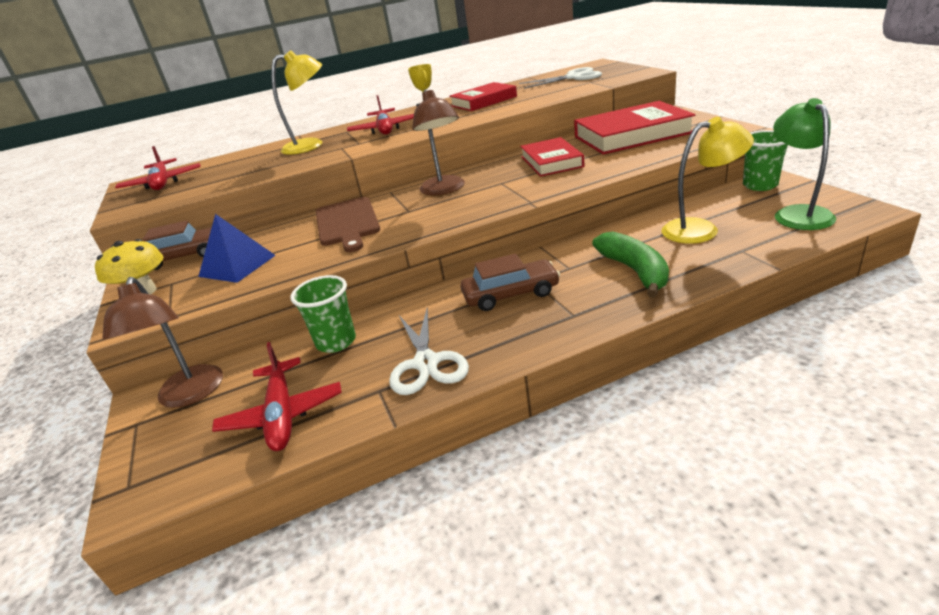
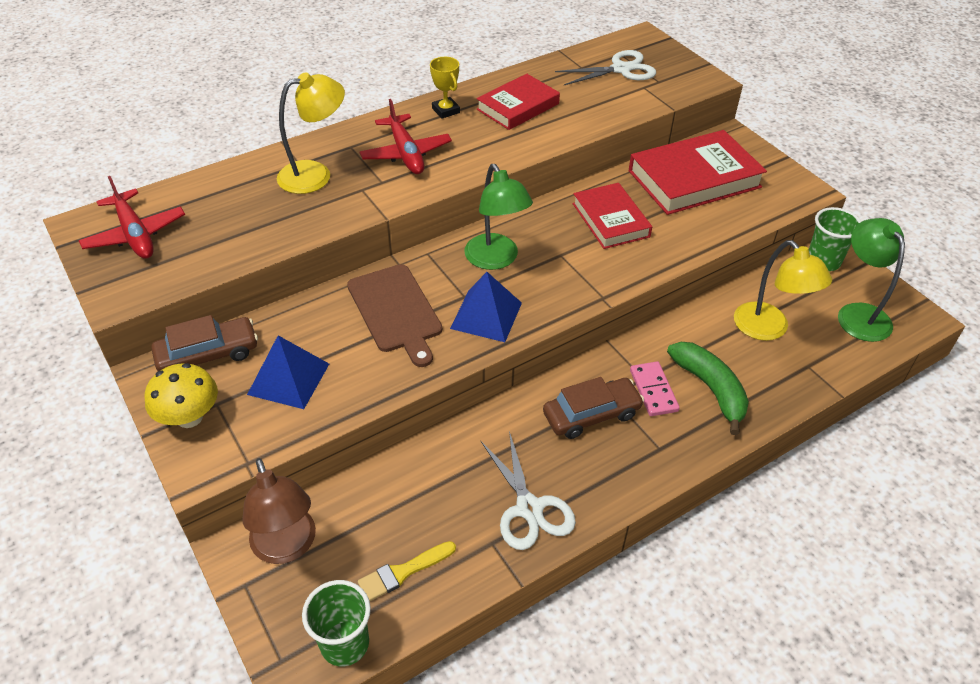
camera: 15 degrees left, 15 degrees up
(282, 414) = (403, 572): red plane -> yellow brush
(336, 342) = (423, 476): green cup -> green cup (345, 643)
(421, 219) = (486, 315): none -> blue pyramid
(444, 190) = (496, 259): brown lamp -> green lamp
(576, 275) = (653, 390): none -> pink domino
(701, 229) = (768, 329): yellow lamp -> yellow lamp turned 75 degrees clockwise

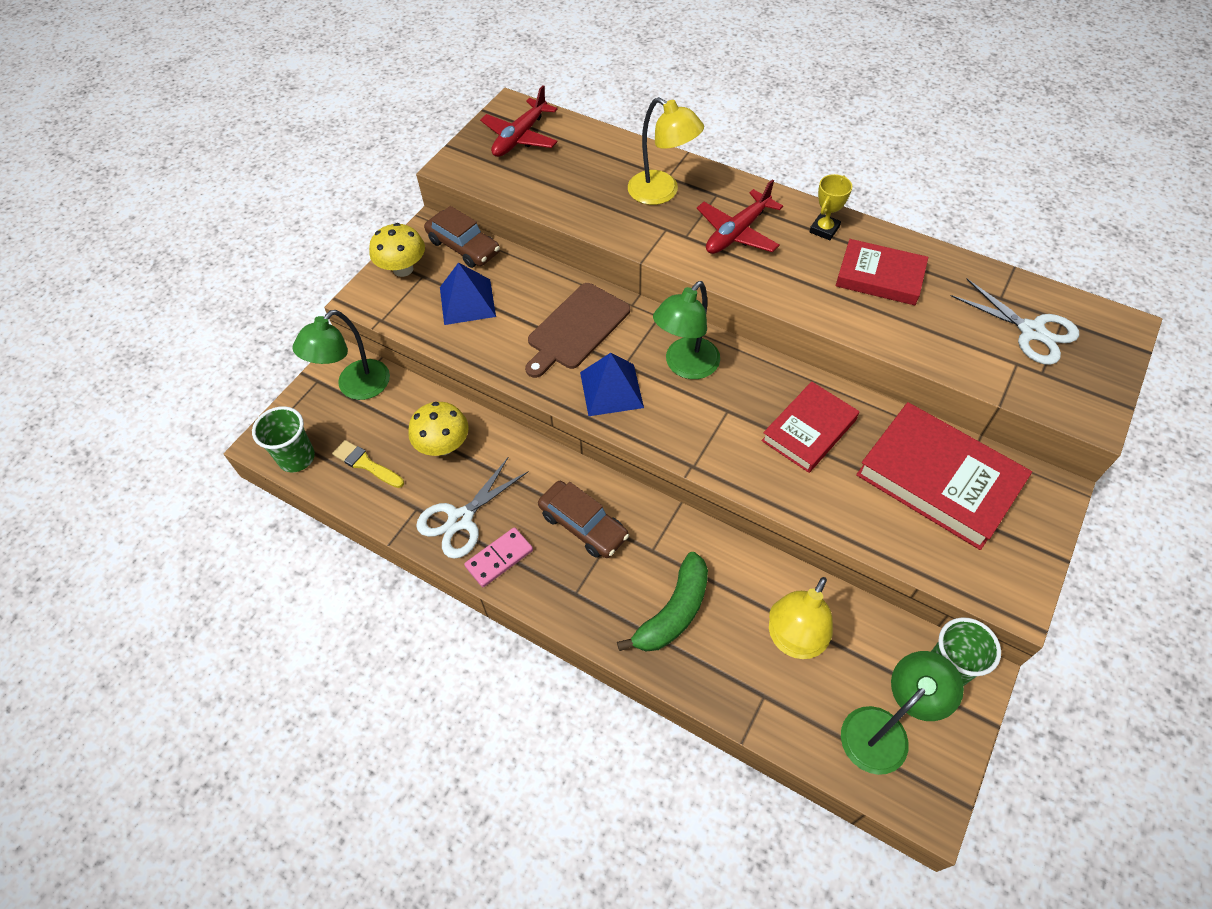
camera: 65 degrees right, 10 degrees up
(287, 547) = (356, 387): brown lamp -> green lamp
(428, 491) = (443, 446): none -> yellow mushroom
(653, 390) = (641, 564): pink domino -> pink domino (499, 558)

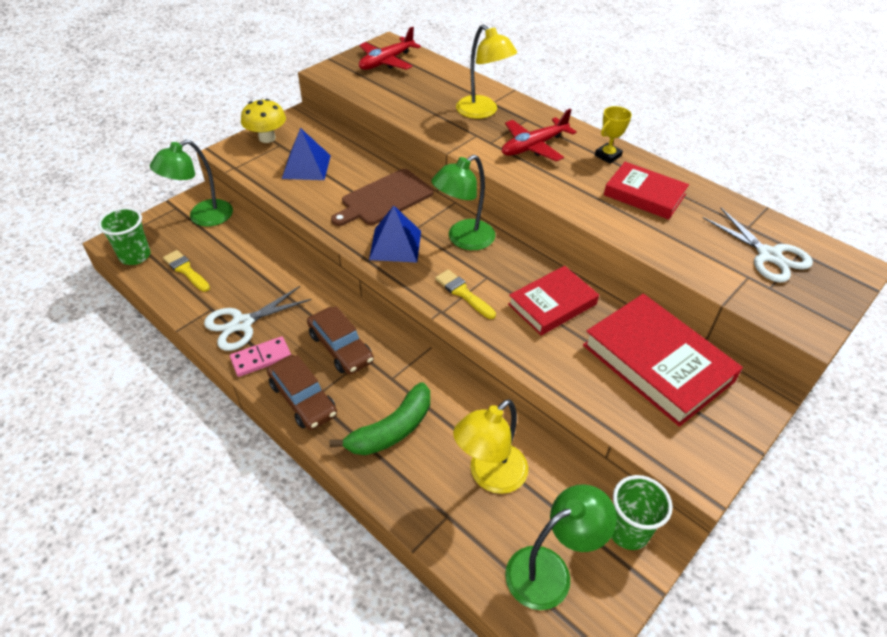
camera: 10 degrees right, 10 degrees down
(443, 446) = (252, 269): yellow mushroom -> none
(463, 246) = (320, 131): brown car -> brown car (303, 399)
(708, 437) = (463, 293): none -> yellow brush

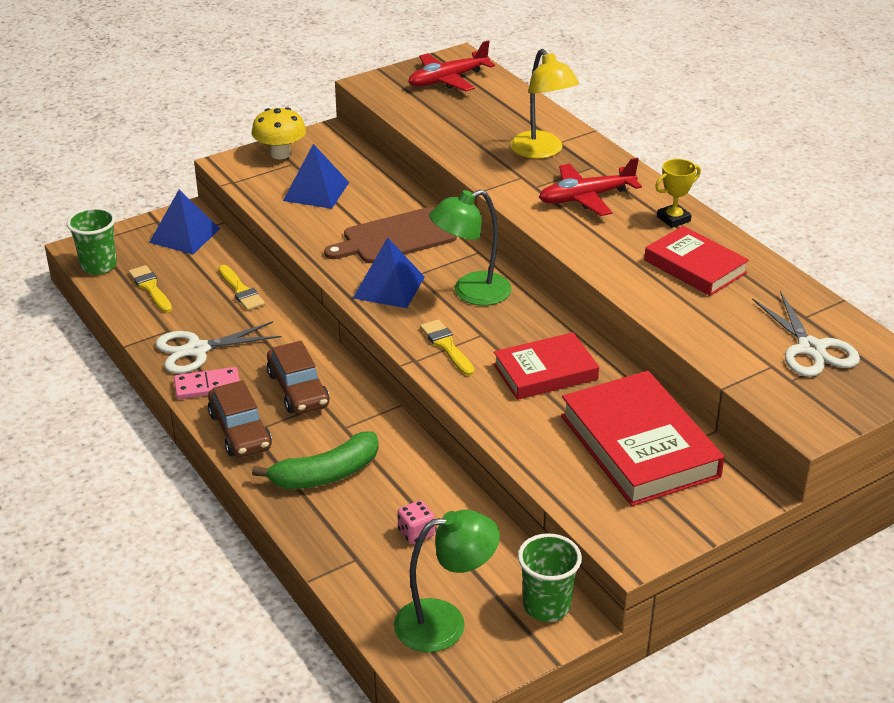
camera: 15 degrees right, 10 degrees down
(202, 217) = (184, 235): green lamp -> blue pyramid
(264, 261) = (241, 291): none -> yellow brush
(490, 476) = (416, 533): yellow lamp -> pink dice

